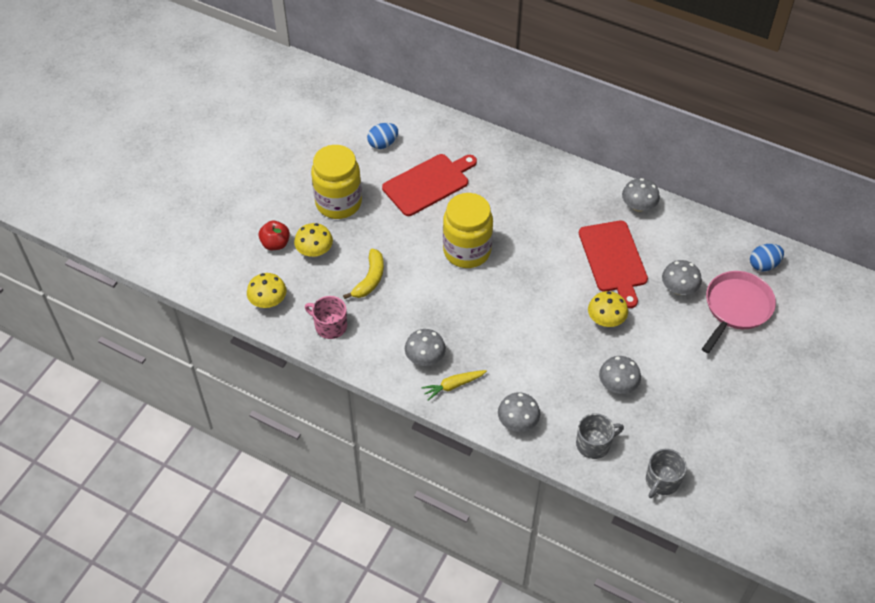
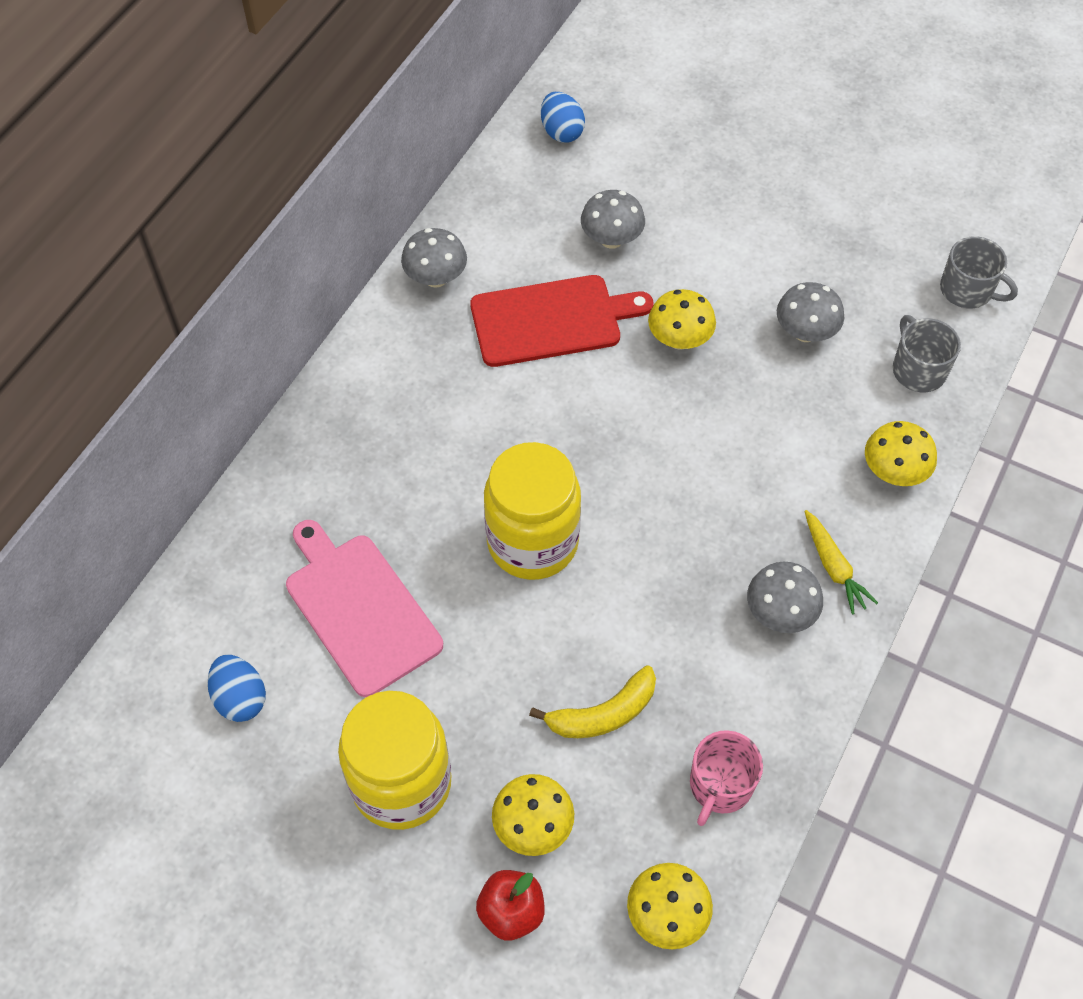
camera: 90 degrees left, 5 degrees up
(370, 279) = (603, 714): yellow banana -> yellow banana turned 135 degrees clockwise
(428, 183) = (360, 609): red cutting board -> pink cutting board
(517, 422) = (893, 472): grey mushroom -> yellow mushroom
(736, 307) = (645, 173): pink pan -> none

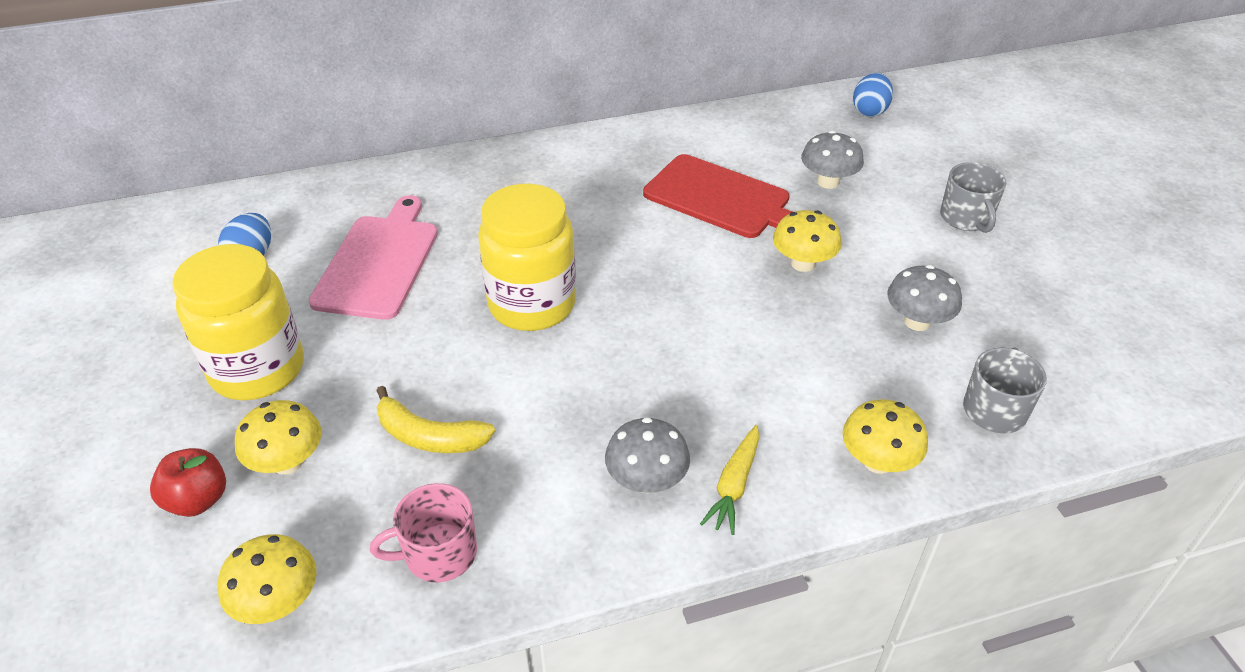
camera: 45 degrees right, 15 degrees down
(436, 278) = (674, 135): grey mushroom -> none
(967, 290) = (1118, 387): grey mug -> grey mug (966, 218)

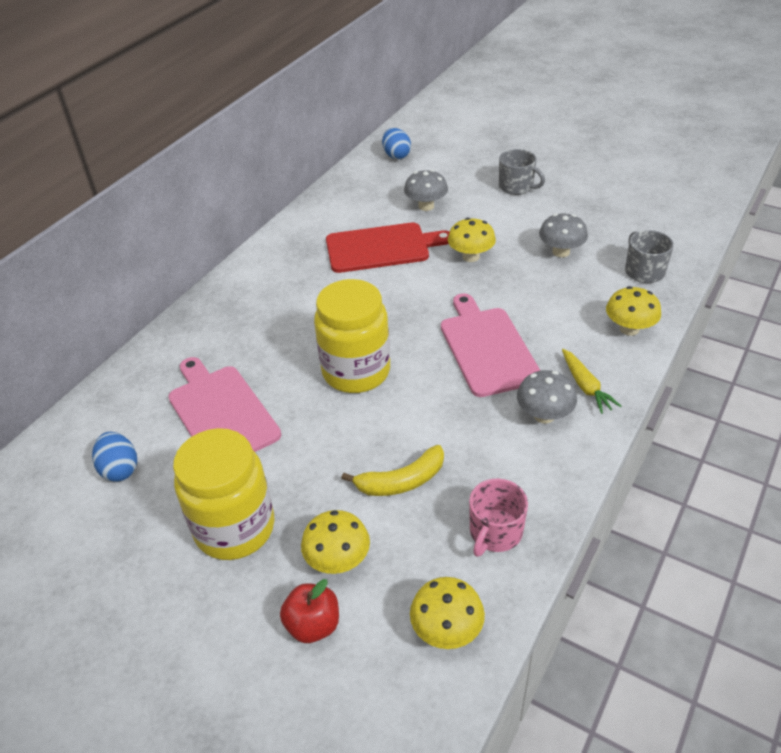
camera: 40 degrees left, 0 degrees up
(686, 369) = (487, 348): none -> pink cutting board

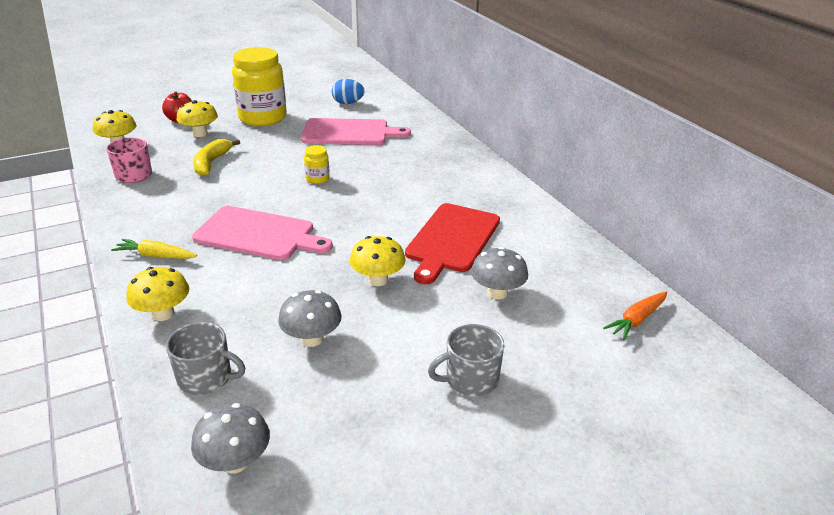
camera: 120 degrees right, 10 degrees down
(356, 371) = (317, 179): yellow jar -> yellow jar, size x0.43
(396, 155) = (637, 320): blue egg -> orange carrot
(544, 415) = (166, 226): grey mushroom -> grey mushroom (235, 462)

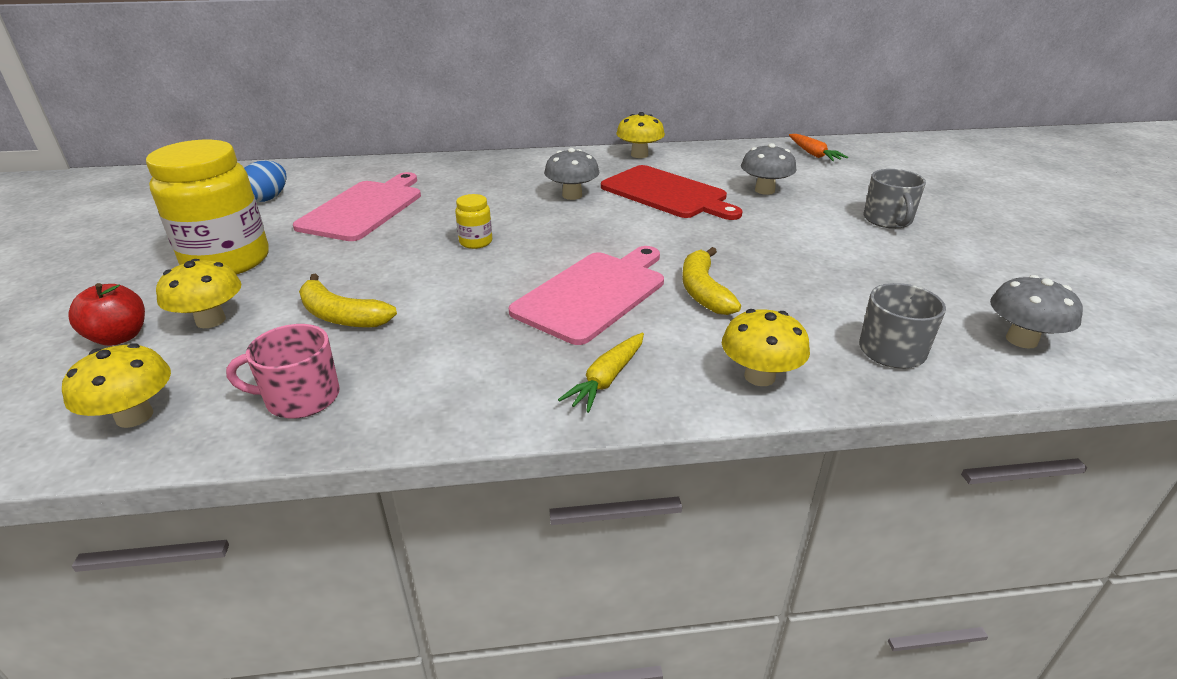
camera: 70 degrees left, 0 degrees up
(275, 278) = (703, 291): none -> yellow banana
(312, 339) = (825, 281): grey mushroom -> grey mushroom (572, 195)
(378, 280) = (726, 236): yellow mushroom -> yellow mushroom (639, 155)

